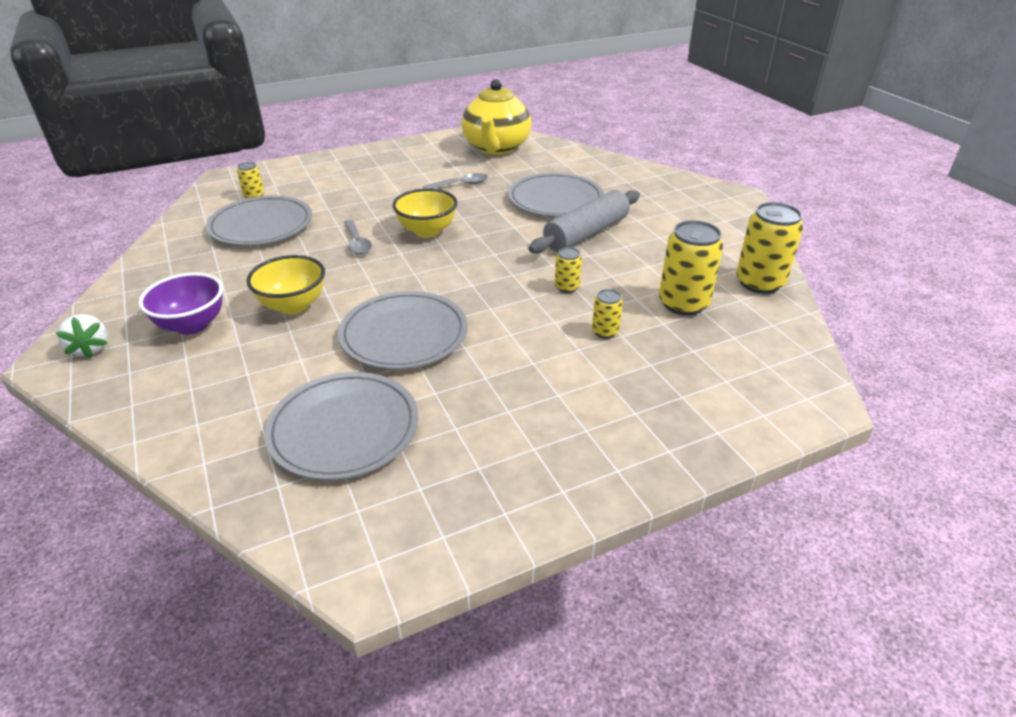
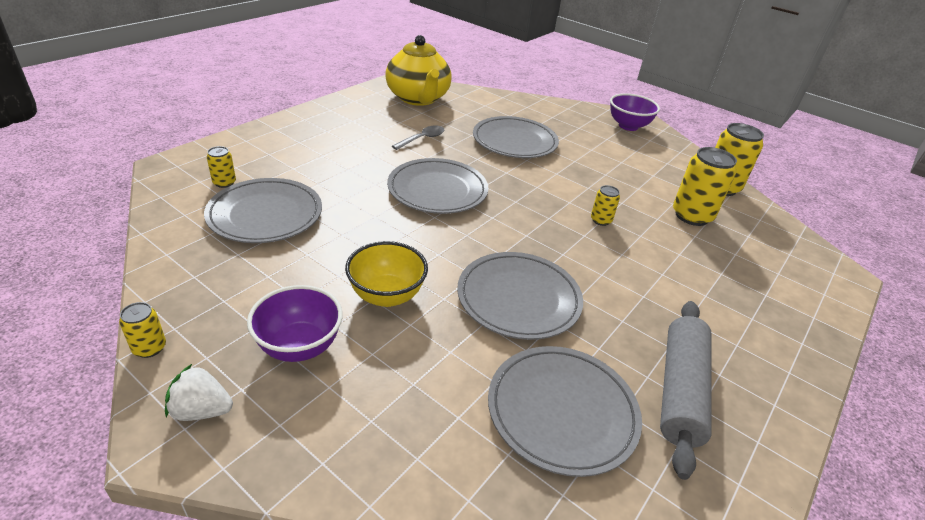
camera: 30 degrees left, 0 degrees up
(90, 348) = (201, 410): white strawberry -> white strawberry turned 150 degrees clockwise
(357, 243) = (384, 214): grey spoon -> none
(427, 231) = (437, 190): yellow bowl -> grey plate
(586, 233) = (568, 168): grey rolling pin -> grey rolling pin (680, 390)
(605, 331) = (665, 253): yellow can -> yellow can (149, 348)
(712, 202) = (628, 126): none -> purple bowl

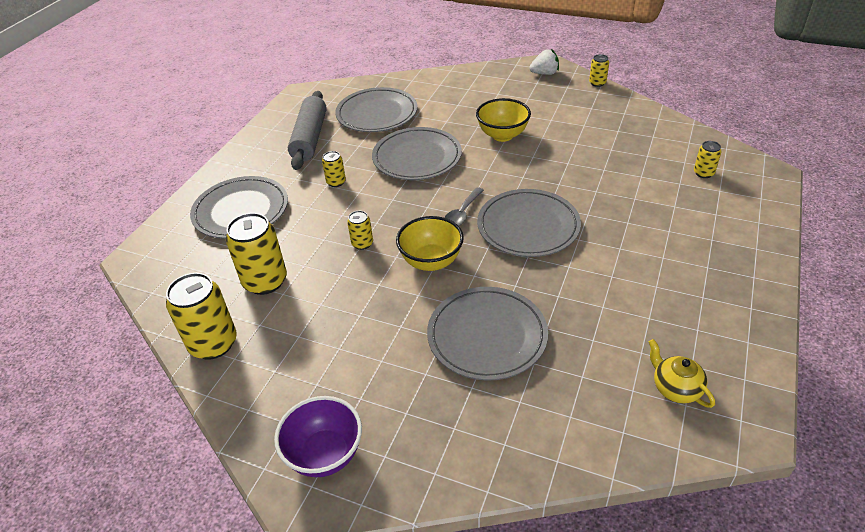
camera: 170 degrees right, 5 degrees up
(265, 214) = (637, 159): grey plate -> grey plate (241, 211)
(299, 346) = (527, 102): purple bowl -> none
(418, 98) = (675, 388): yellow teapot -> yellow teapot, size x0.46
(422, 139) = (597, 295): grey spoon -> grey spoon (462, 213)
(539, 190) = (431, 261): none -> yellow bowl
(631, 296) = (336, 182): none -> yellow can

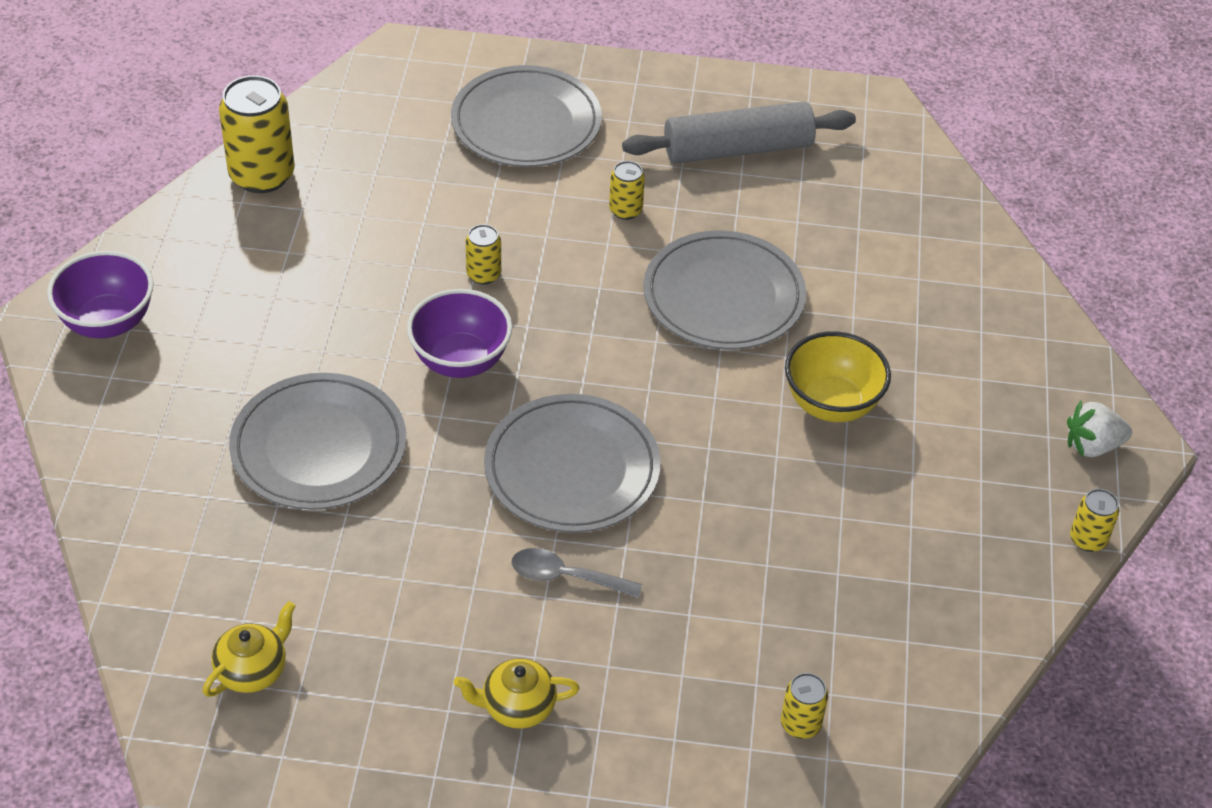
camera: 70 degrees right, 5 degrees up
(265, 281) = (382, 191): yellow can -> none
(377, 114) = (843, 217): grey plate -> none
(431, 261) = (460, 361): yellow bowl -> purple bowl
(462, 213) = (584, 380): grey spoon -> grey spoon (566, 577)
(544, 73) = (1092, 446): white strawberry -> white strawberry turned 105 degrees clockwise
(699, 268) = (517, 707): none -> yellow teapot

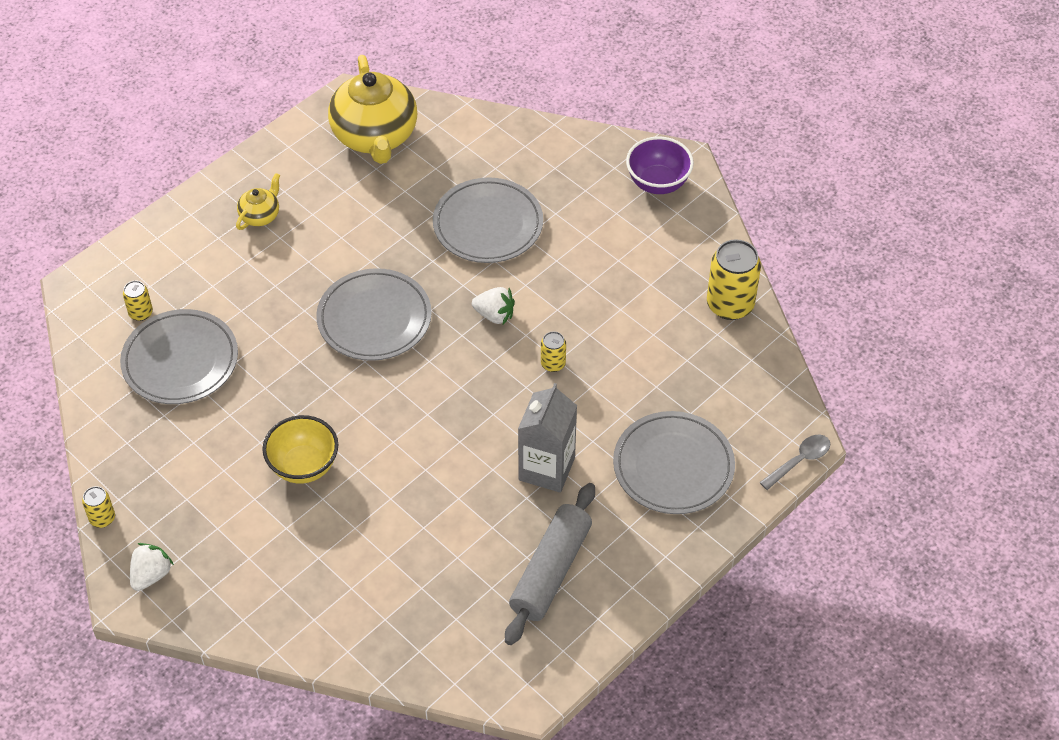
camera: 130 degrees right, 5 degrees up
(252, 670) = (375, 136): yellow teapot -> yellow teapot, size x2.18
(460, 361) = (494, 315): purple bowl -> white strawberry
(566, 577) = (311, 275): grey spoon -> grey spoon (799, 461)
(625, 210) = (546, 469): yellow can -> grey carton
(723, 296) = (430, 471): grey plate -> grey plate (180, 361)

